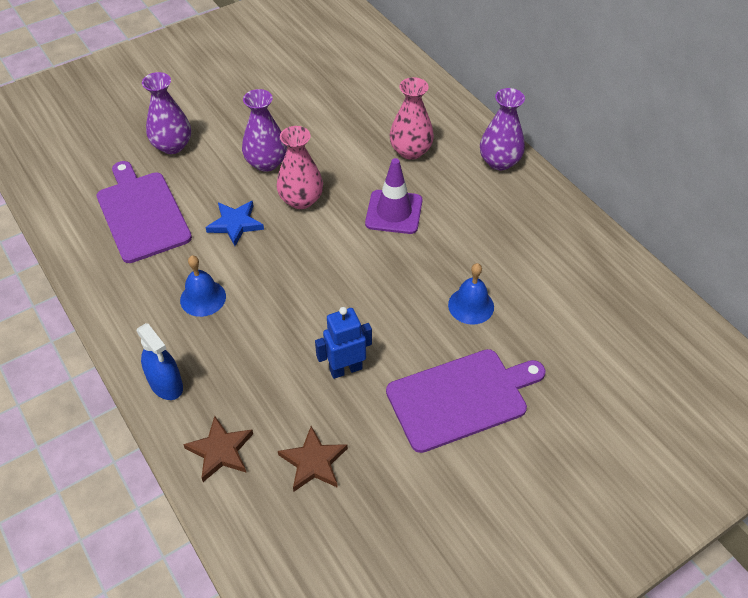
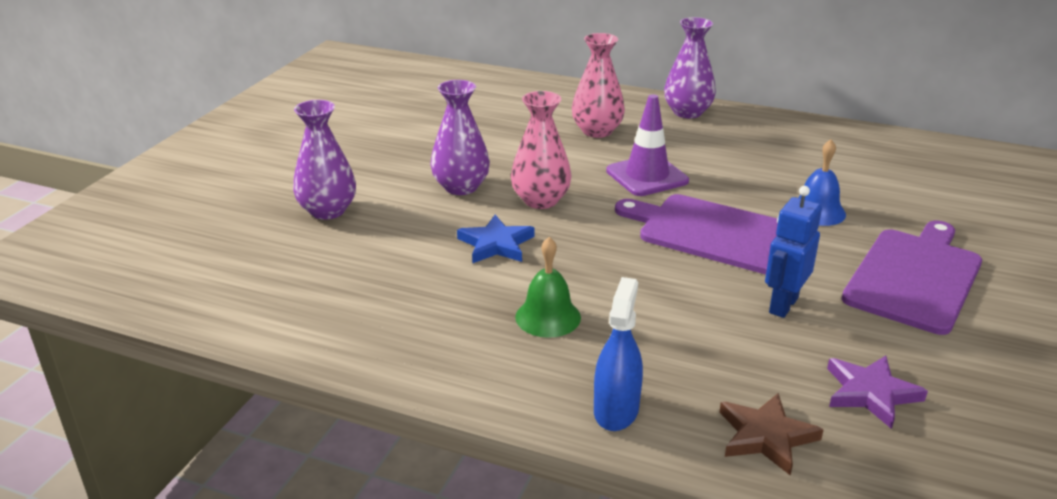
camera: 35 degrees left, 20 degrees down
(142, 213) = (369, 277): purple cutting board -> purple cutting board (714, 233)
(166, 384) = (616, 410): blue spray bottle -> blue spray bottle turned 90 degrees counterclockwise
(203, 298) = (548, 317): blue bell -> green bell
(313, 462) = (871, 393): brown star -> purple star

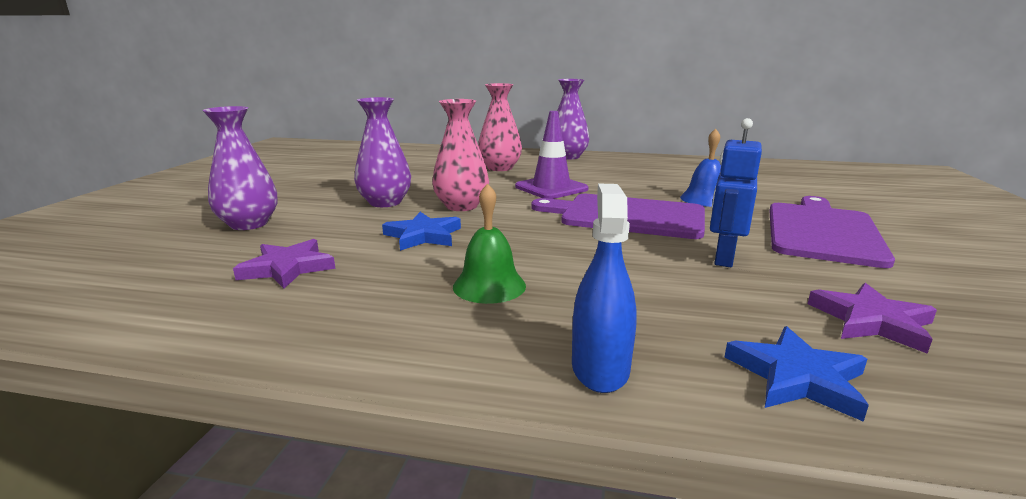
camera: 10 degrees left, 10 degrees down
(372, 277) = (287, 268): none -> purple star
(766, 436) = (797, 377): brown star -> blue star

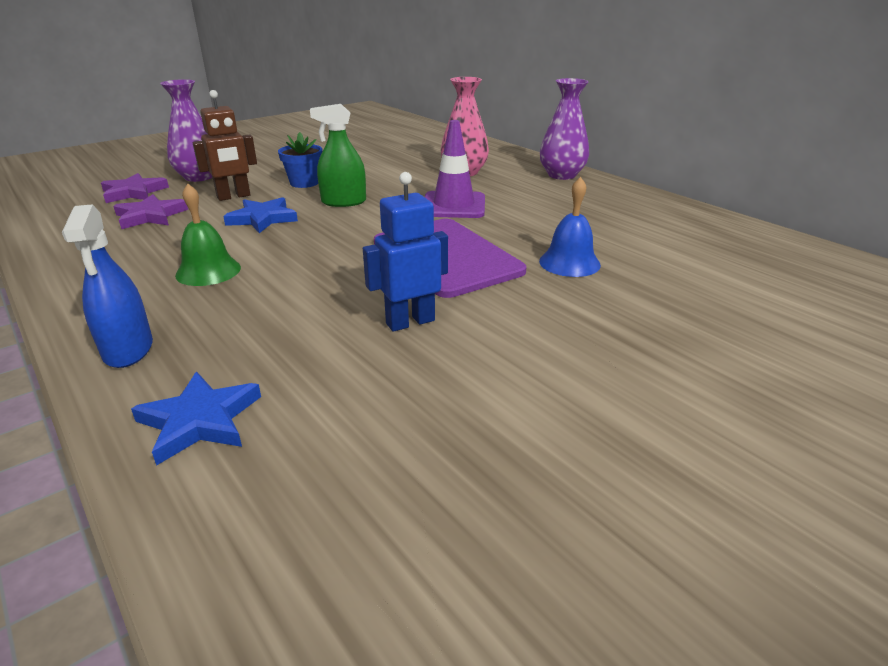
camera: 40 degrees right, 10 degrees up
(341, 228) = (234, 197): none -> brown robot
(385, 202) = (304, 183): purple vase -> blue flower pot
(461, 206) = (343, 202): pink vase -> green spray bottle
(600, 368) = (128, 349): blue spray bottle -> blue spray bottle turned 120 degrees clockwise
(822, 231) = (590, 341): purple cutting board -> none
(871, 321) = (365, 426): purple star -> purple star (134, 192)

